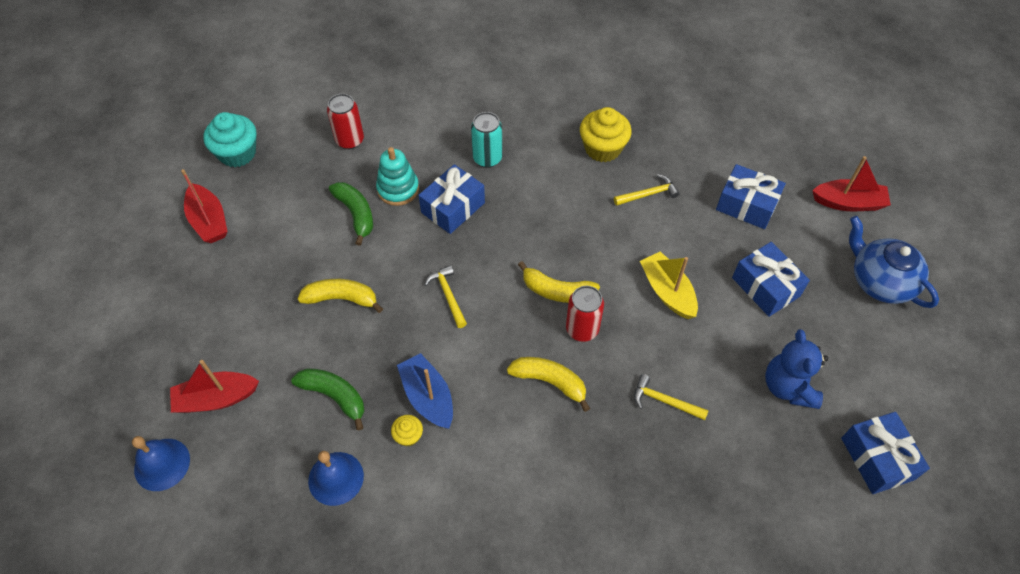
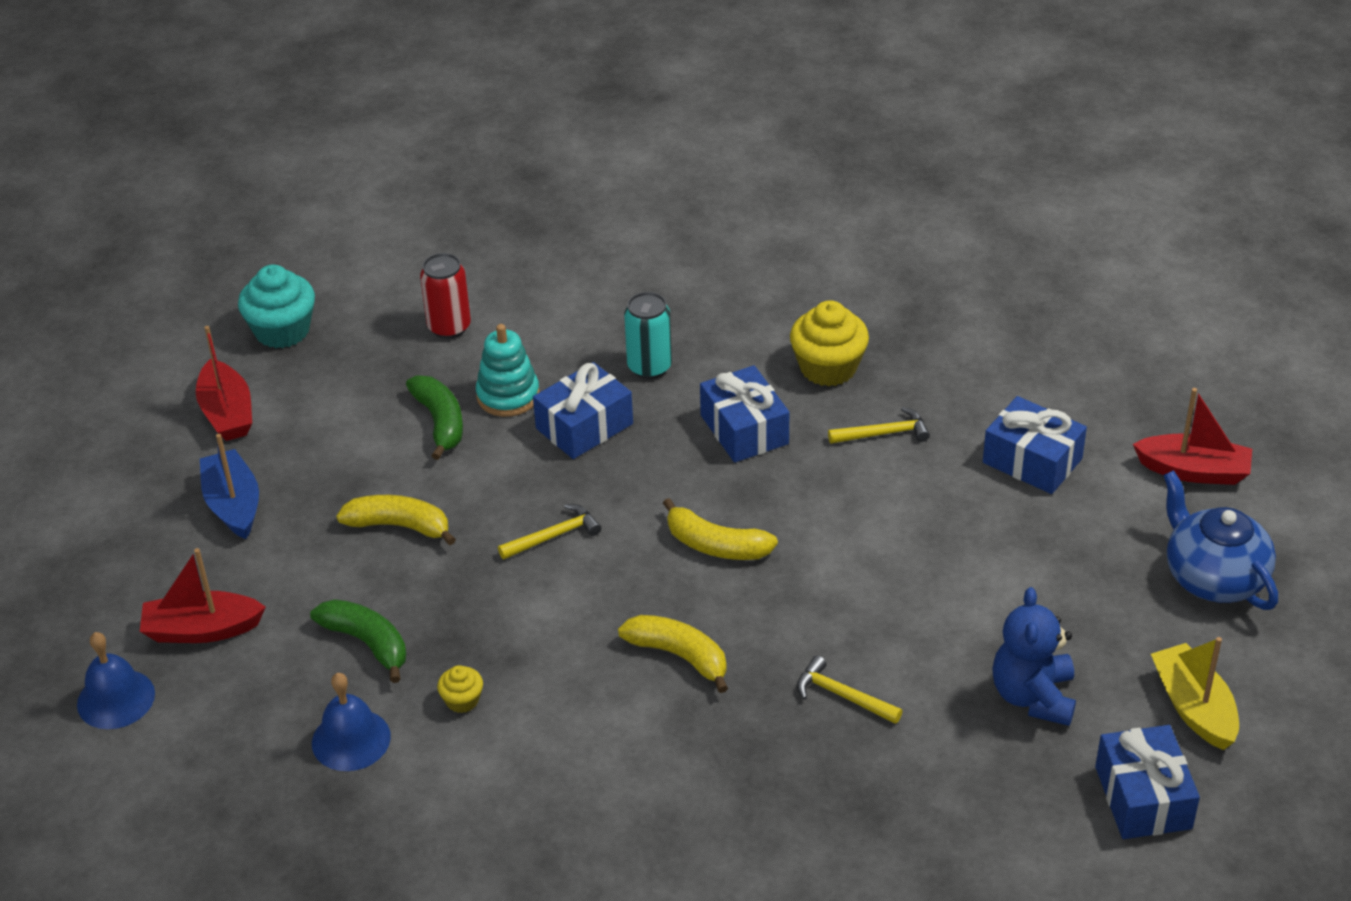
camera: 10 degrees right, 15 degrees down
(428, 397) = (499, 657): blue boat -> blue boat (233, 505)
(448, 295) = (554, 536): yellow hammer -> yellow hammer turned 75 degrees clockwise
(582, 329) = (741, 596): red can -> none
(667, 292) = (881, 561): yellow boat -> yellow boat (1194, 707)
(765, 287) = (1033, 568): blue gift -> blue gift (744, 429)

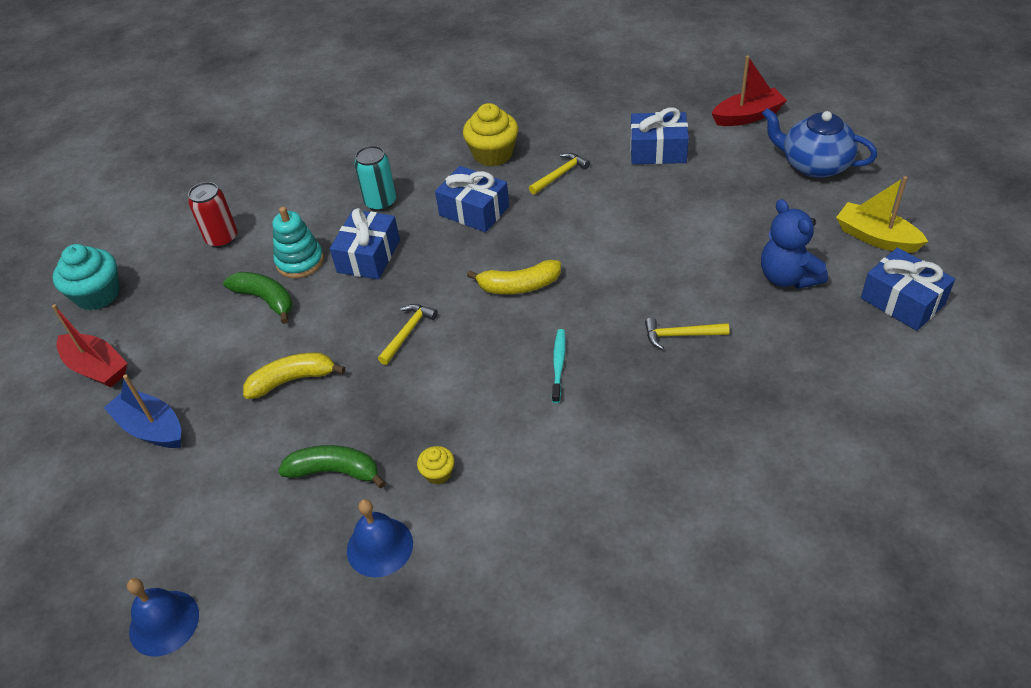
camera: 30 degrees left, 5 degrees up
(202, 630) = (197, 530): red boat -> none
(680, 656) = (558, 365): yellow banana -> turquoise toothbrush

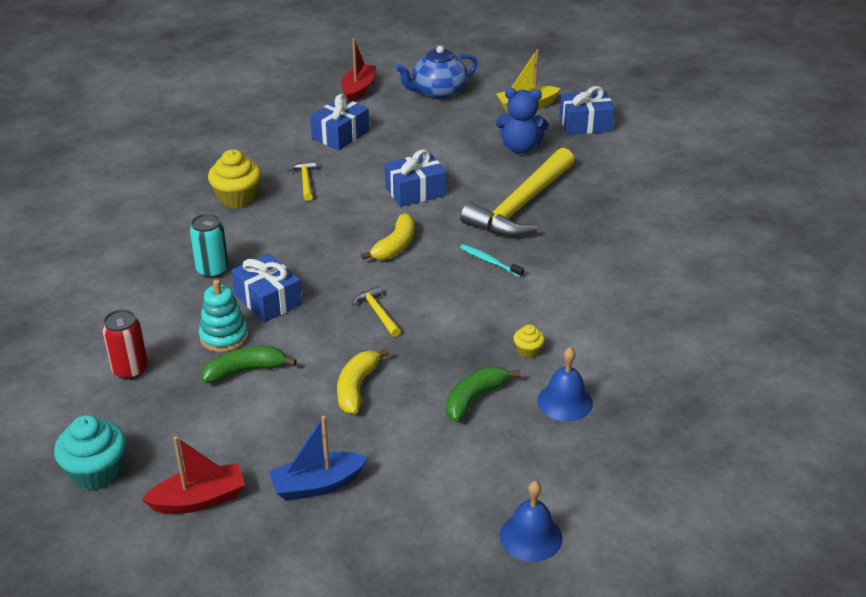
camera: 60 degrees left, 10 degrees down
(474, 211) = (289, 232): blue gift -> blue gift (415, 191)
(680, 335) = (521, 205): yellow hammer -> yellow hammer, size x2.42

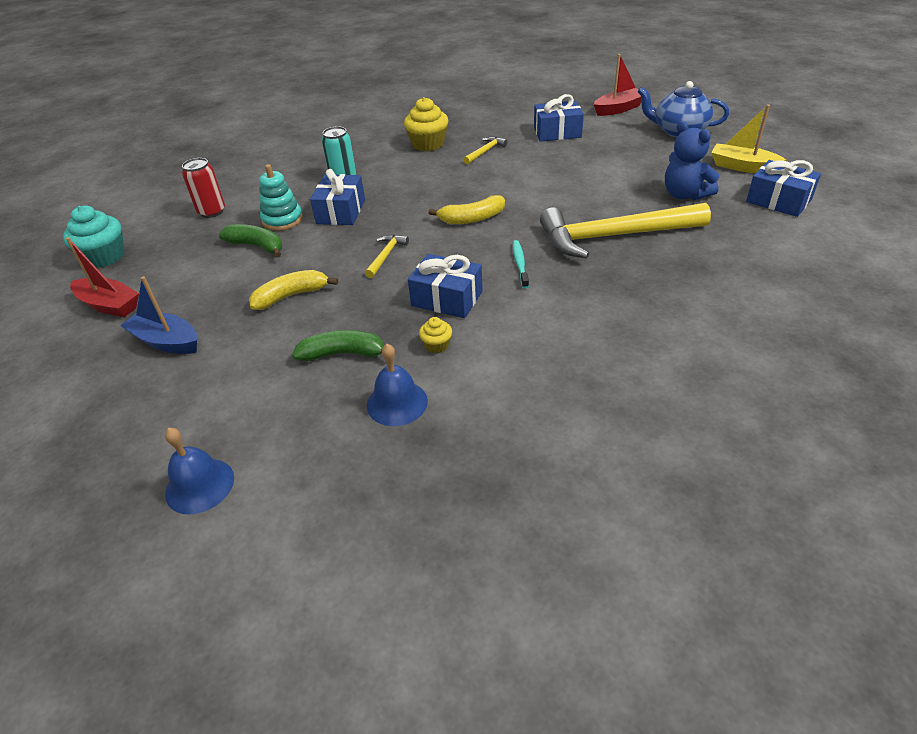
camera: 50 degrees right, 5 degrees up
(415, 191) = (548, 189): blue gift -> blue gift (447, 298)

